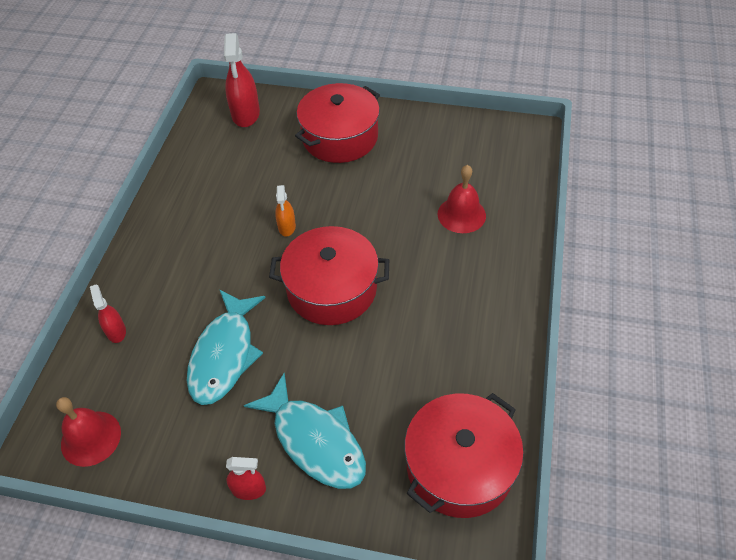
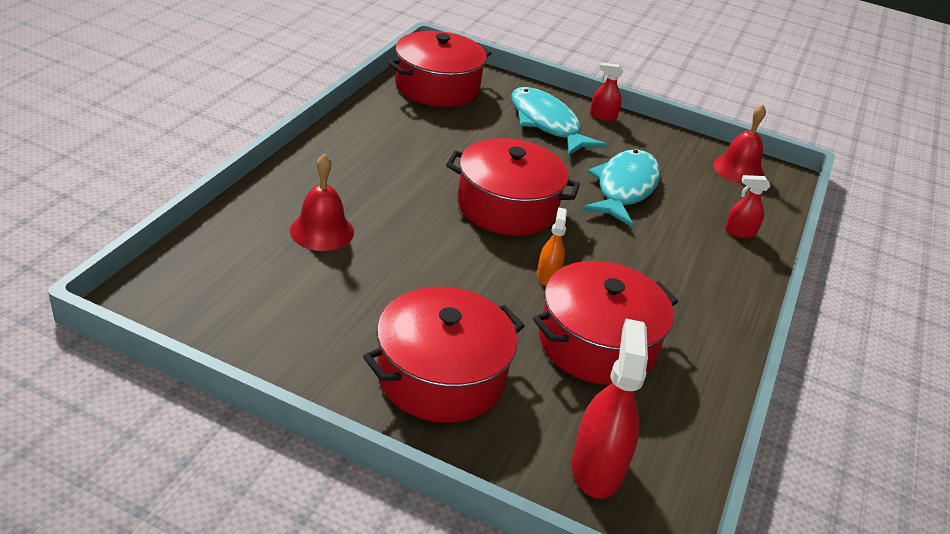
camera: 175 degrees left, 15 degrees down
(116, 331) = (740, 232): red spray bottle -> red spray bottle turned 105 degrees clockwise
(247, 184) = (597, 343): none -> red pot

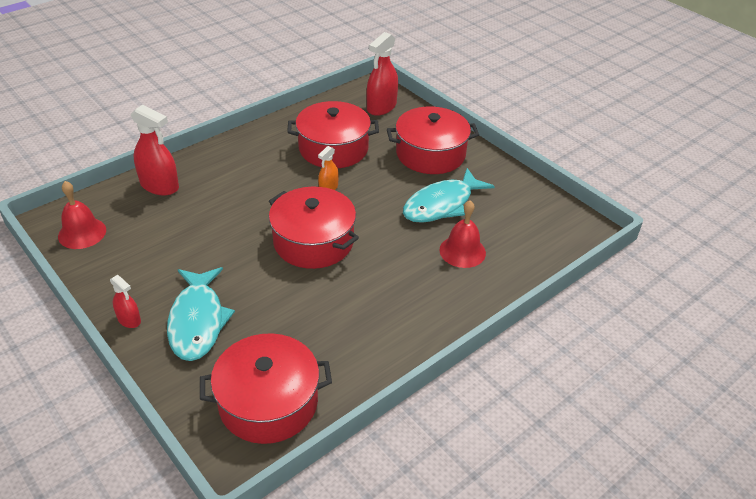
camera: 150 degrees left, 5 degrees up
(624, 188) = (203, 237): turquoise fish -> turquoise fish (441, 204)
(740, 232) = (159, 186): red spray bottle -> red spray bottle, size x1.83

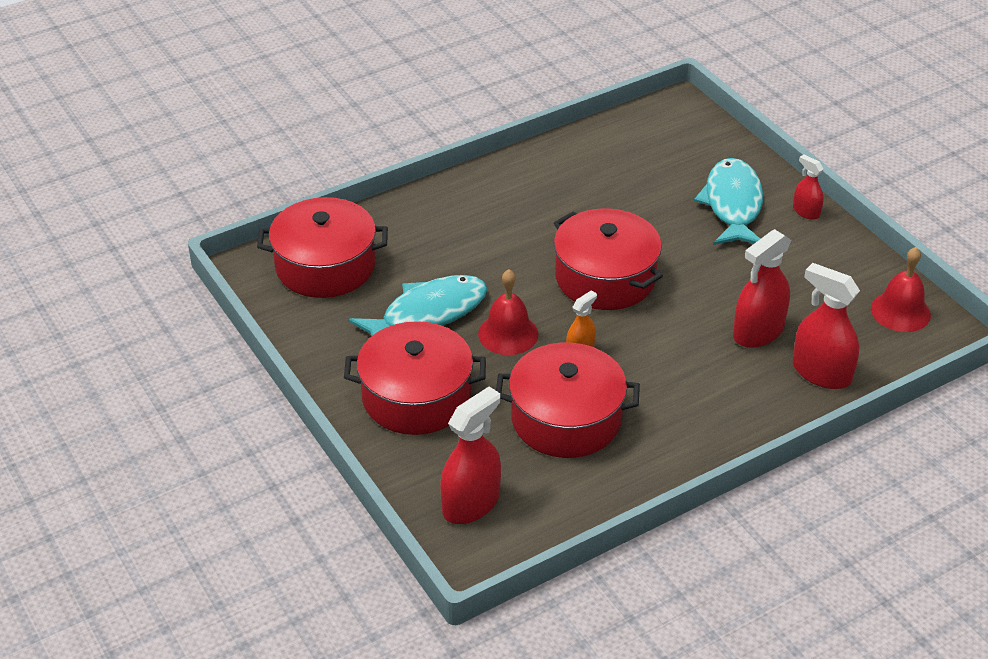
camera: 170 degrees left, 0 degrees up
(198, 209) = (758, 332): none -> red spray bottle
(268, 402) = (654, 136): red pot -> red pot (325, 266)
(462, 251) = (423, 252): red bell -> red bell (508, 334)

